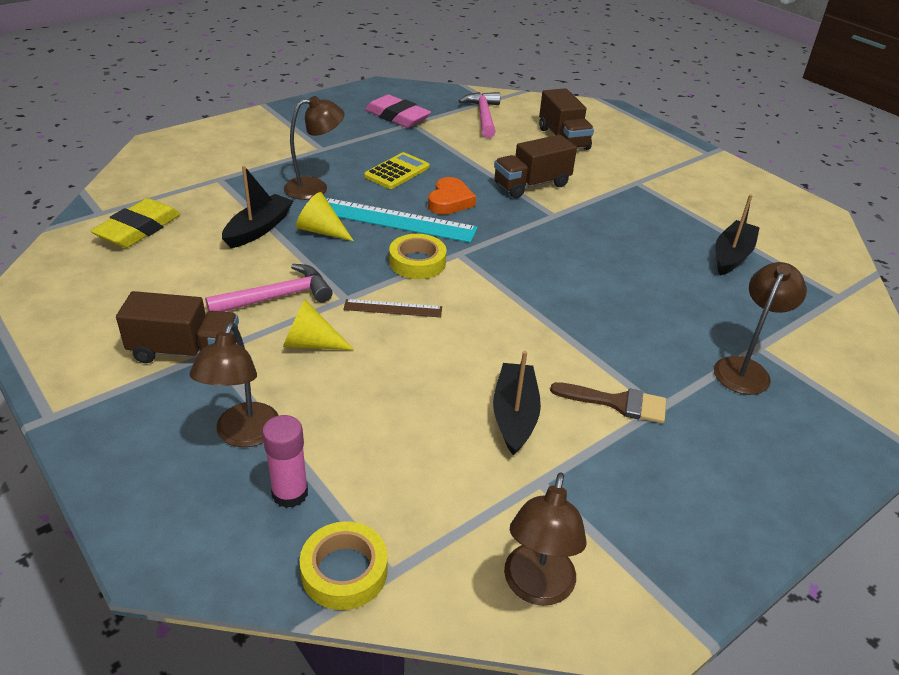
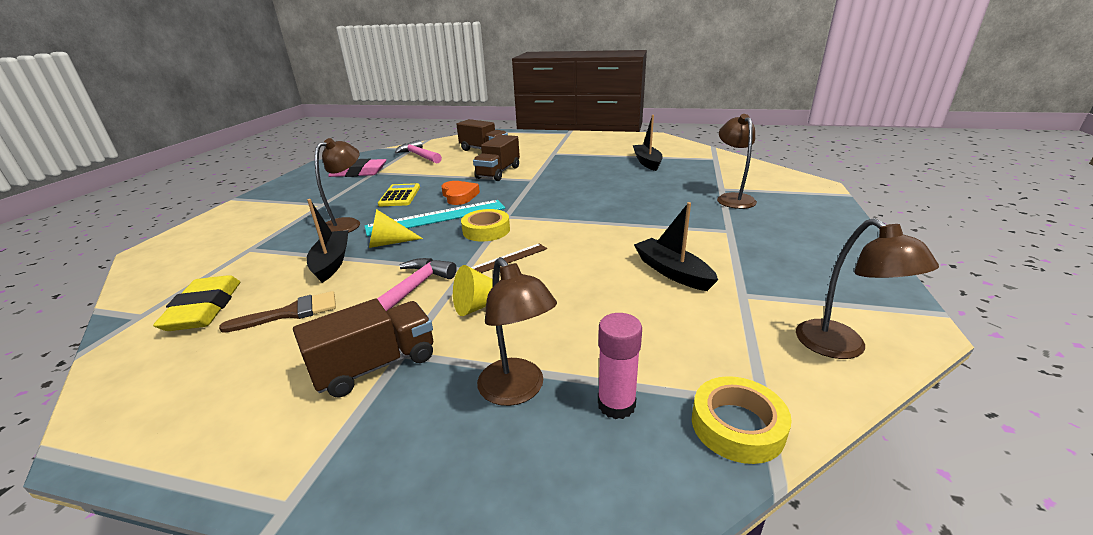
camera: 35 degrees left, 10 degrees down
(617, 403) = (708, 239): brown brush -> brown brush (290, 313)

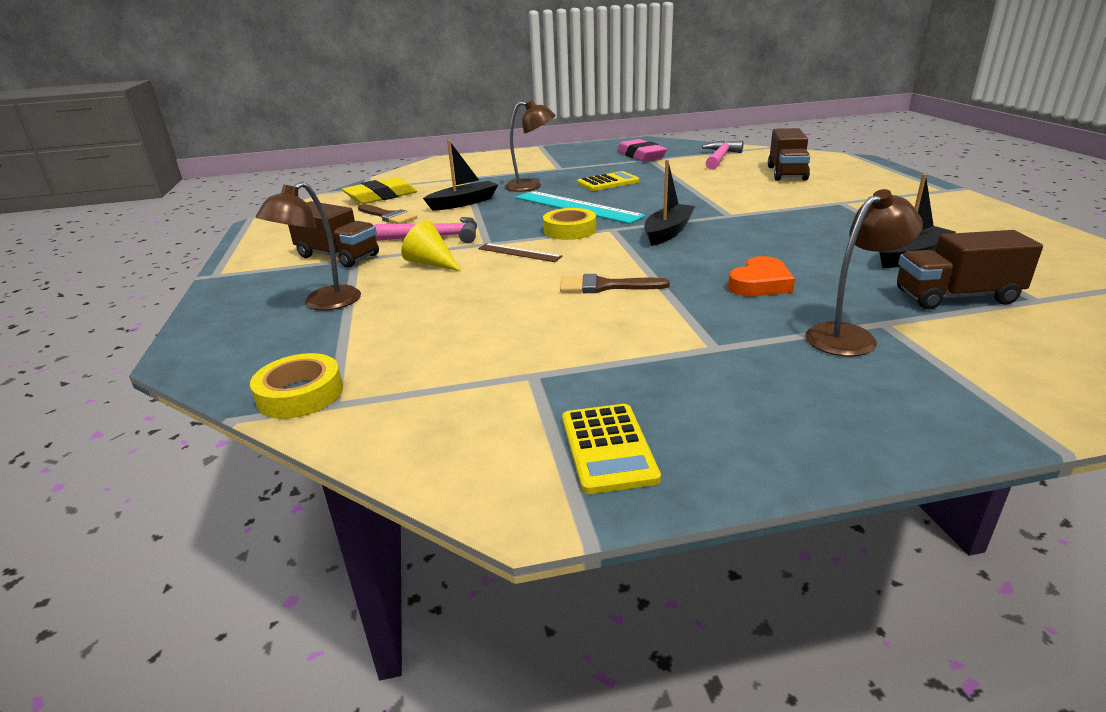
camera: 65 degrees right, 0 degrees up
(388, 243) = (510, 207): yellow cone -> none
(459, 196) = (637, 200): orange heart -> orange heart (760, 284)
(498, 172) = (726, 197): brown truck -> brown truck (956, 297)
(613, 241) = (604, 286): none -> brown brush
(616, 404) = (316, 341): pink glue stick -> none
(672, 272) = (556, 328): black boat -> black boat (667, 232)
(841, 347) = (448, 445): brown lamp -> none
(846, 287) = (608, 448): none -> yellow calculator

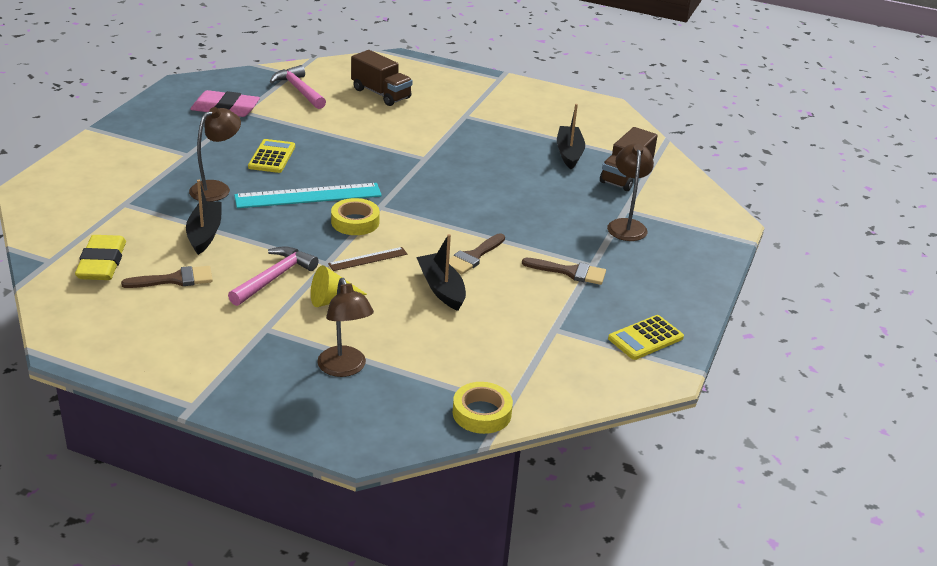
camera: 60 degrees left, 5 degrees up
(338, 256) = (245, 334): brown truck -> none
(608, 448) = (645, 338): yellow calculator -> yellow calculator turned 120 degrees clockwise
(667, 232) = (419, 193): black boat -> black boat (441, 289)
(672, 340) = (570, 272): none -> brown brush
(760, 284) = (540, 211): orange heart -> none

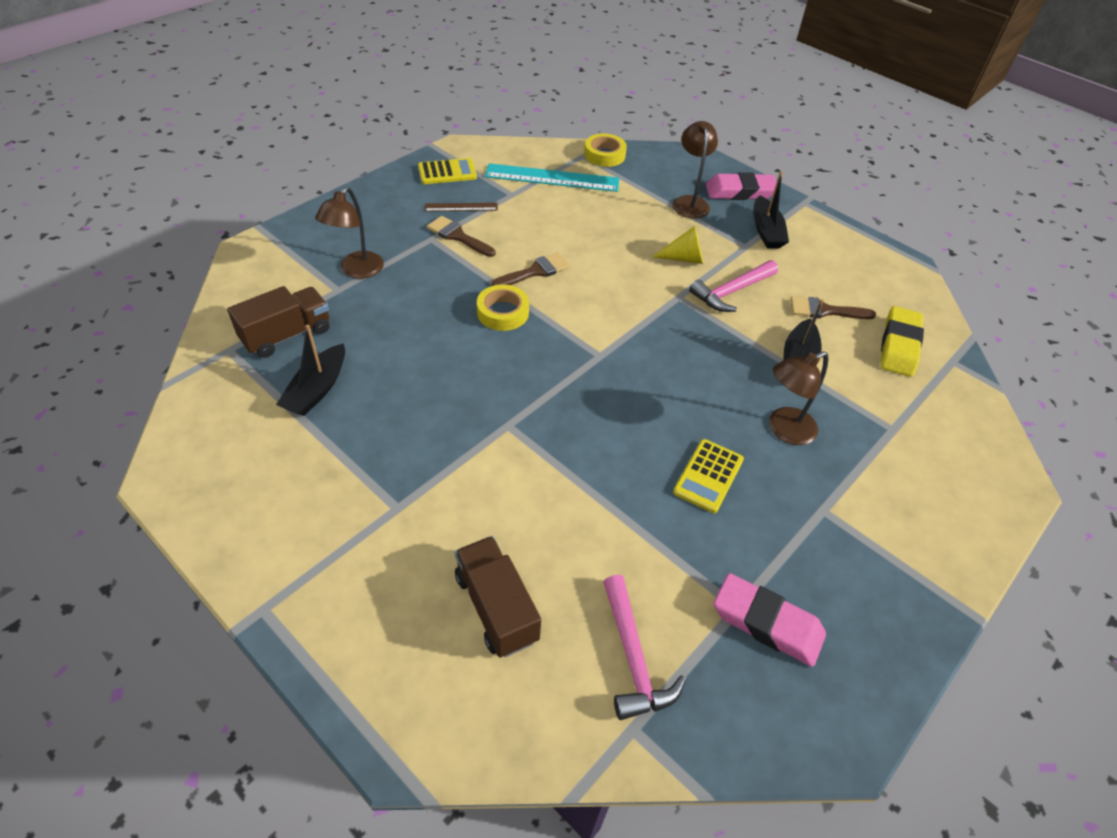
camera: 160 degrees left, 15 degrees up
(282, 400) = (740, 192): none -> pink eraser
(308, 196) = (676, 391): turquoise ruler -> turquoise ruler (552, 178)
(355, 222) = (634, 340): yellow tape -> yellow tape (503, 312)
(368, 259) = (637, 292): brown ruler -> brown ruler (461, 207)
(441, 289) = (583, 247): black boat -> black boat (766, 231)

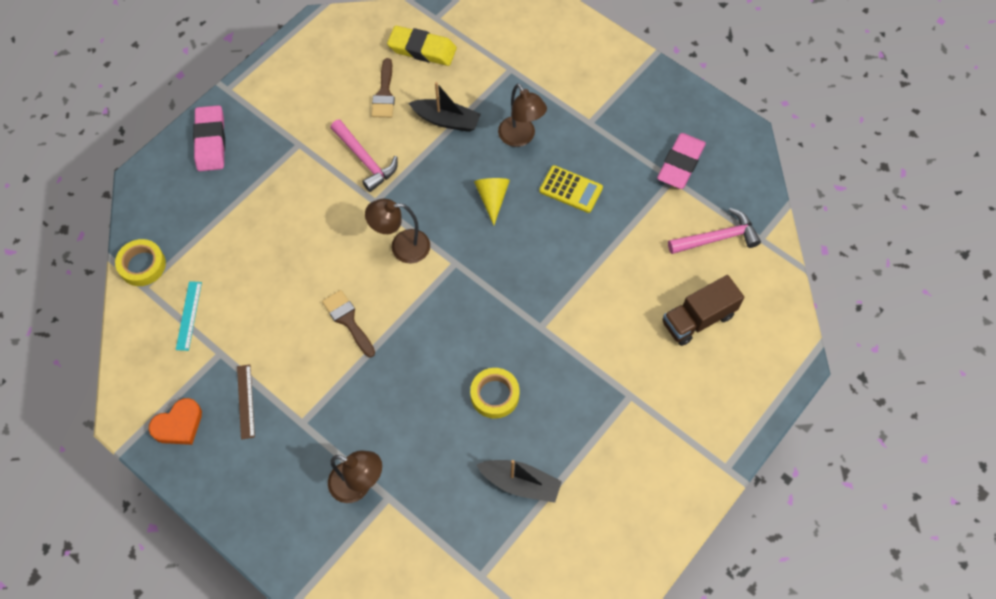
camera: 90 degrees left, 15 degrees up
(287, 335) = (456, 528): brown truck -> none
(447, 172) = (179, 425): yellow calculator -> orange heart
(458, 236) = (297, 397): brown brush -> none
(503, 312) = (408, 343): yellow tape -> yellow tape (494, 395)
(552, 178) = (189, 315): turquoise ruler -> turquoise ruler, size x0.52
(684, 258) = (320, 195): yellow cone -> yellow cone (492, 199)
(689, 202) = (230, 187): brown lamp -> brown lamp (402, 247)
(766, 231) = (275, 125): black boat -> none

